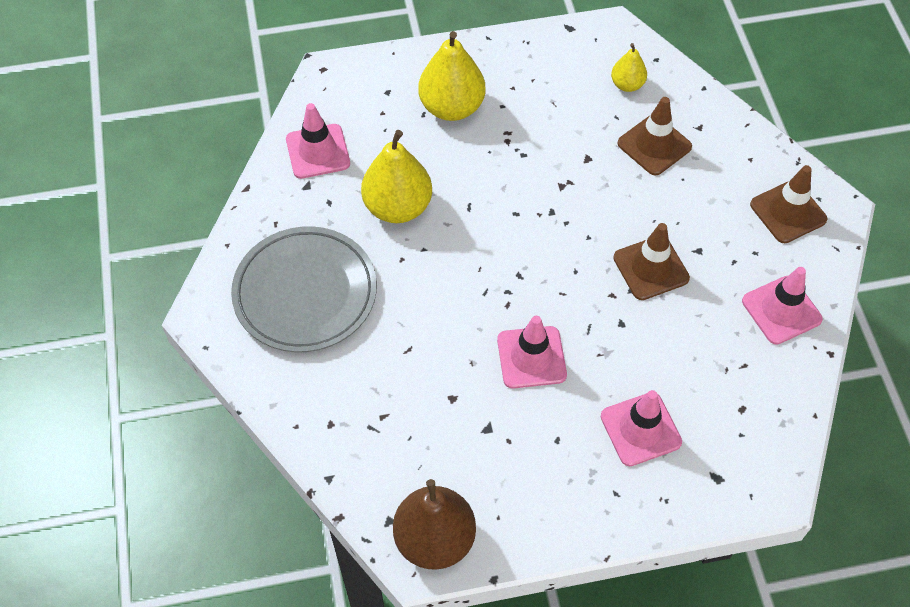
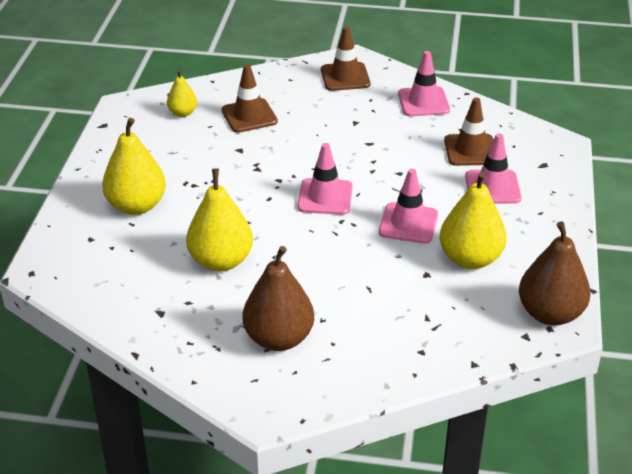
camera: 70 degrees left, 20 degrees down
(305, 293) = (279, 338): grey plate -> brown pear
(318, 151) = (126, 297): pink traffic cone -> pink traffic cone (325, 197)
(496, 435) = (470, 259): none -> yellow pear
(651, 268) = (358, 147): brown traffic cone -> brown traffic cone (470, 150)

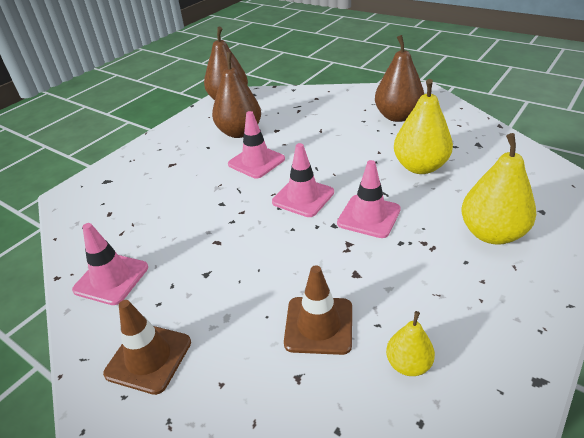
camera: 150 degrees left, 0 degrees up
(470, 150) = (140, 208): brown traffic cone -> none
(470, 259) = (239, 132): yellow pear -> brown pear
(492, 187) = (166, 173): pink traffic cone -> pink traffic cone (369, 216)

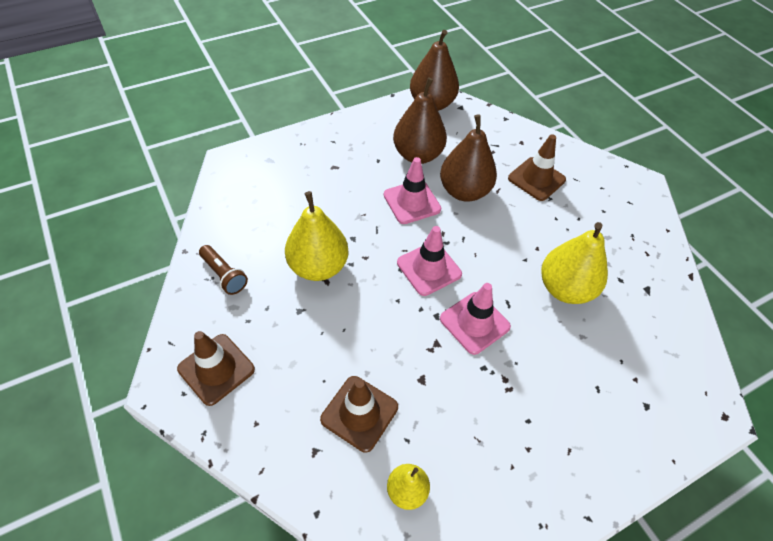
camera: 20 degrees right, 15 degrees up
(111, 278) = (224, 275): pink traffic cone -> brown flashlight
(344, 114) = (536, 179): none -> brown traffic cone
(397, 116) = (589, 209): brown pear -> brown pear (464, 191)
(492, 233) = (576, 404): yellow pear -> yellow pear (318, 266)

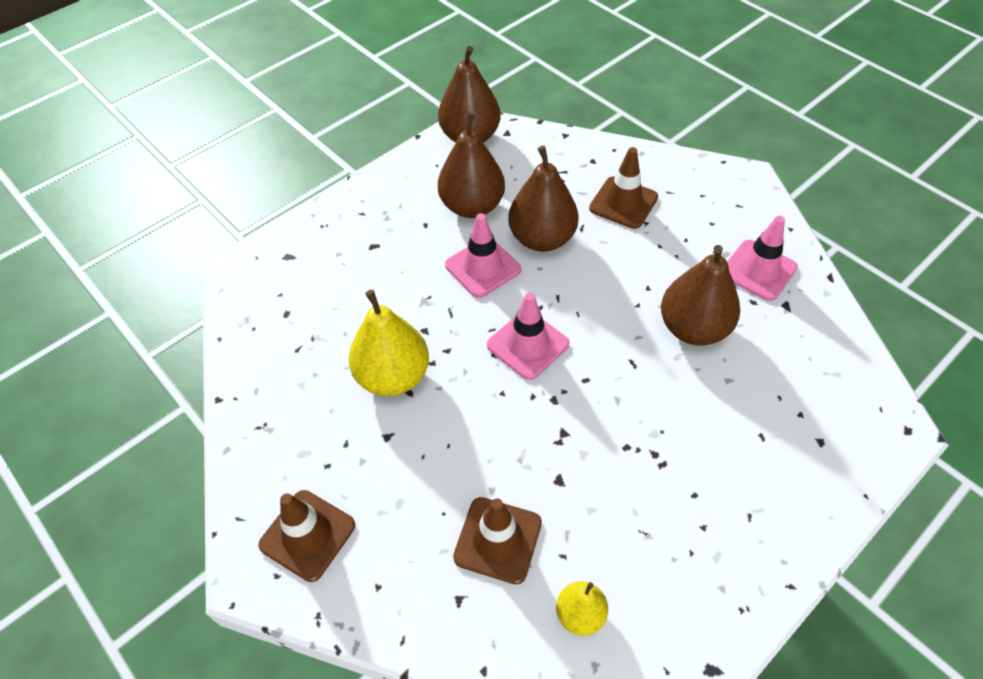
camera: 10 degrees left, 0 degrees up
(224, 275) = (279, 417): brown flashlight -> none
(474, 323) = (600, 396): pink traffic cone -> pink traffic cone (758, 270)
(565, 288) = (693, 328): yellow pear -> brown pear

